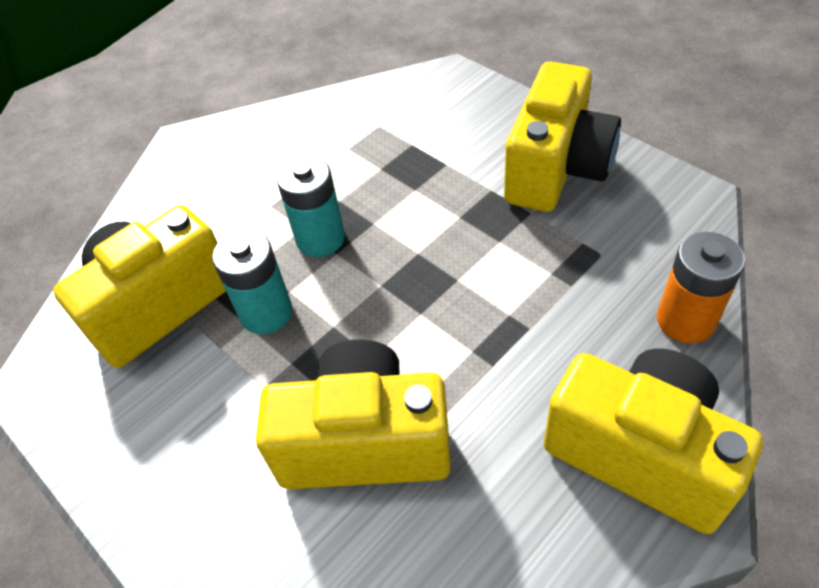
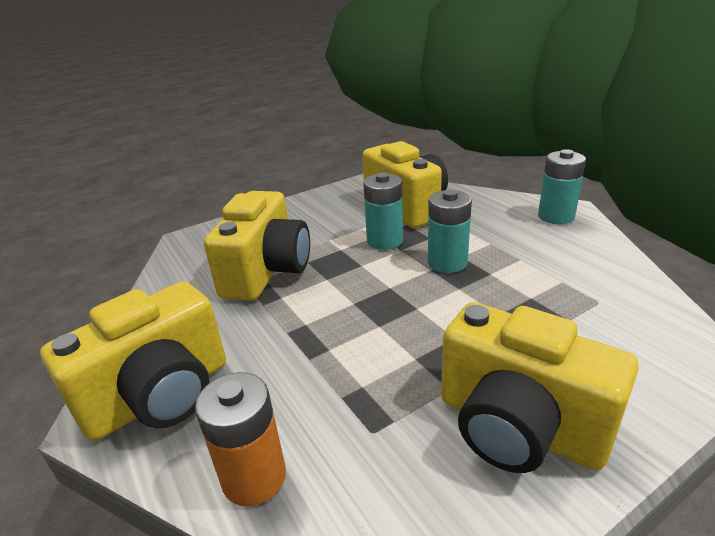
camera: 100 degrees right, 20 degrees down
(204, 153) = (556, 216): none -> turquoise battery

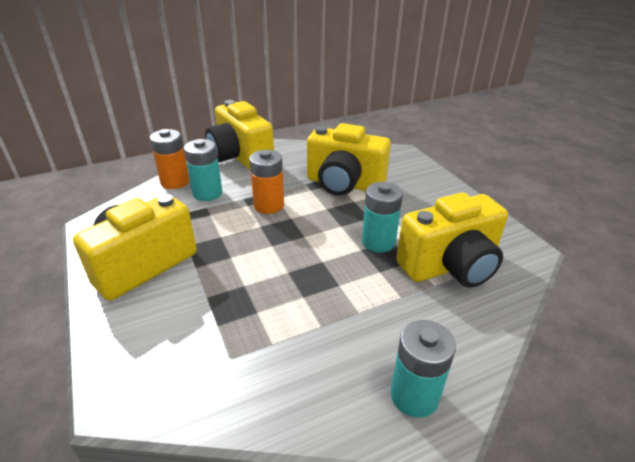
camera: 95 degrees right, 5 degrees up
(327, 327) = (269, 205): none -> orange battery
(447, 263) = (329, 273): turquoise battery -> turquoise battery (207, 193)

